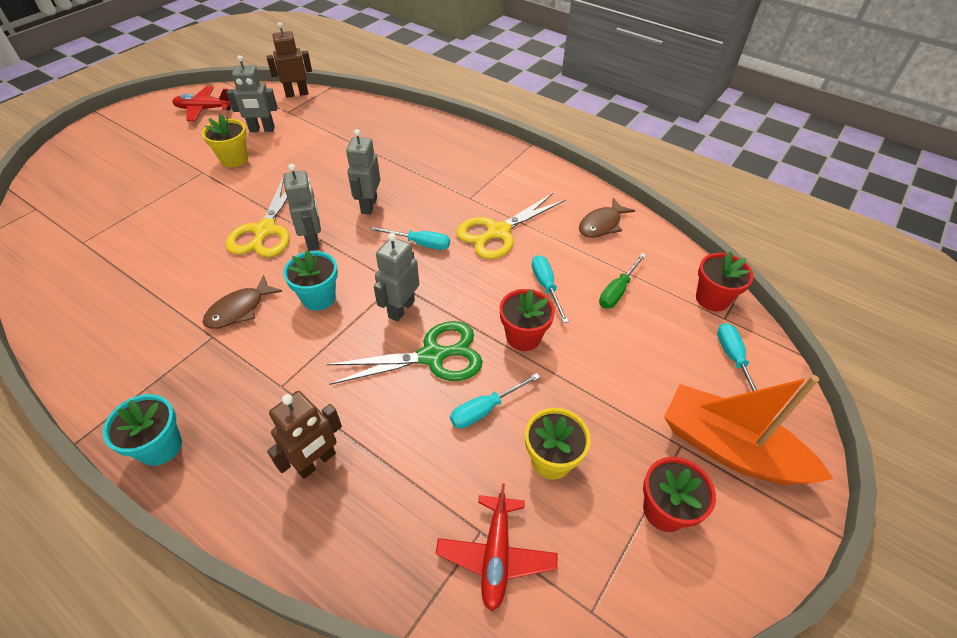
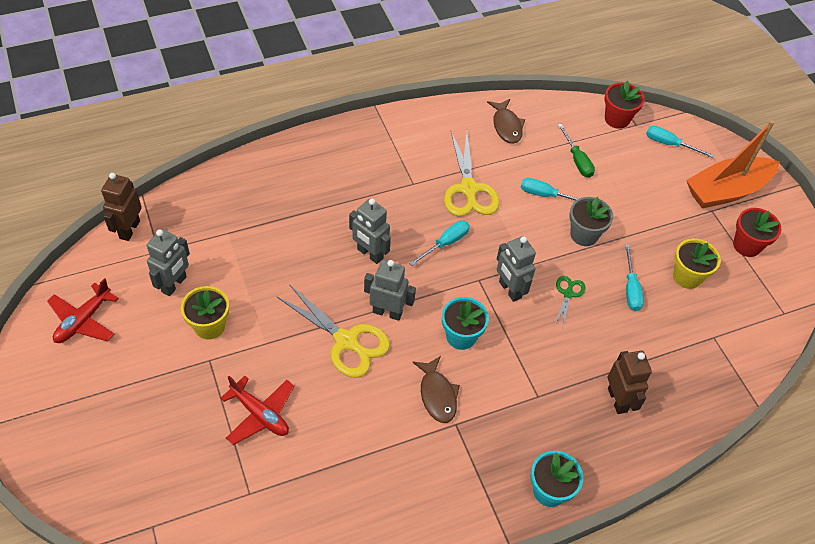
camera: 60 degrees left, 5 degrees up
(433, 356) = (568, 293): green scissors -> green scissors, size x0.50
(496, 555) = (732, 337): red plane -> red plane (260, 414)
(523, 337) = (584, 235): red flower pot -> grey flower pot

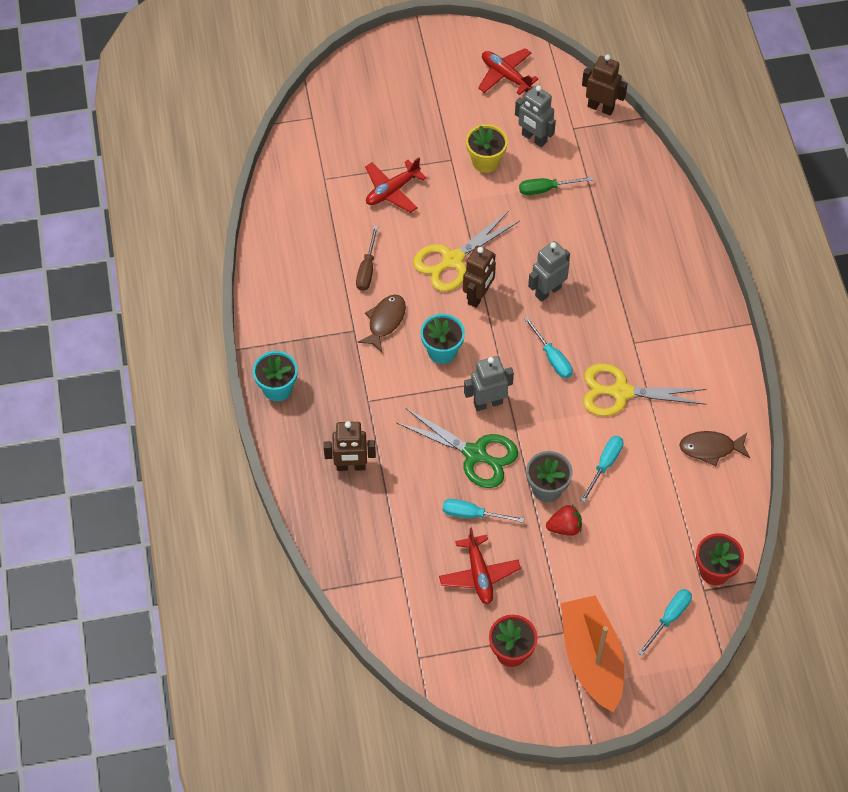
camera: 105 degrees right, 5 degrees up
(373, 424) = (367, 269): none -> brown screwdriver
(387, 312) = (478, 296): grey robot -> brown robot
(437, 395) = (385, 321): brown fish -> brown fish turned 120 degrees clockwise
(568, 293) = (475, 454): green scissors -> green scissors, size x2.00
(577, 160) = (652, 509): green screwdriver -> green screwdriver (546, 189)
(617, 218) = (564, 527): none -> red strawberry
(687, 277) = (479, 574): yellow flower pot -> red plane

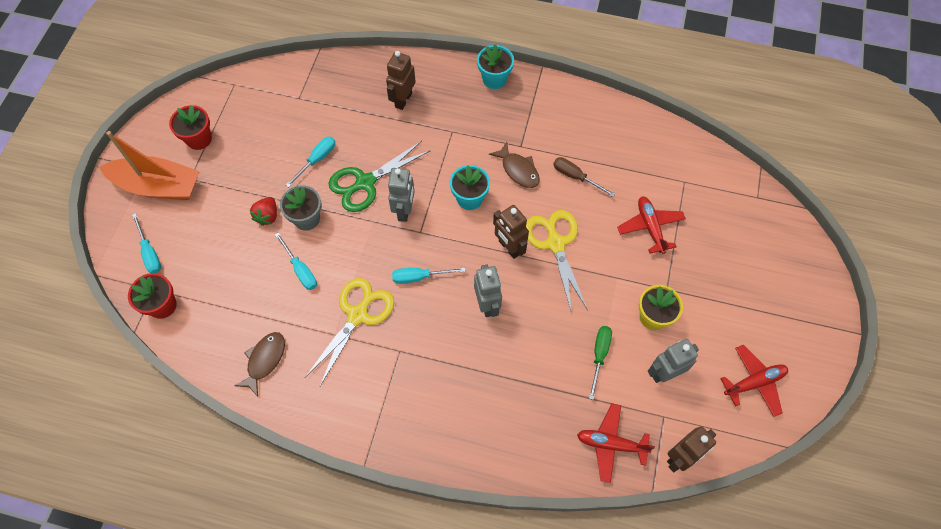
camera: 115 degrees right, 5 degrees up
(479, 574) = (268, 144): red plane -> red plane (611, 444)

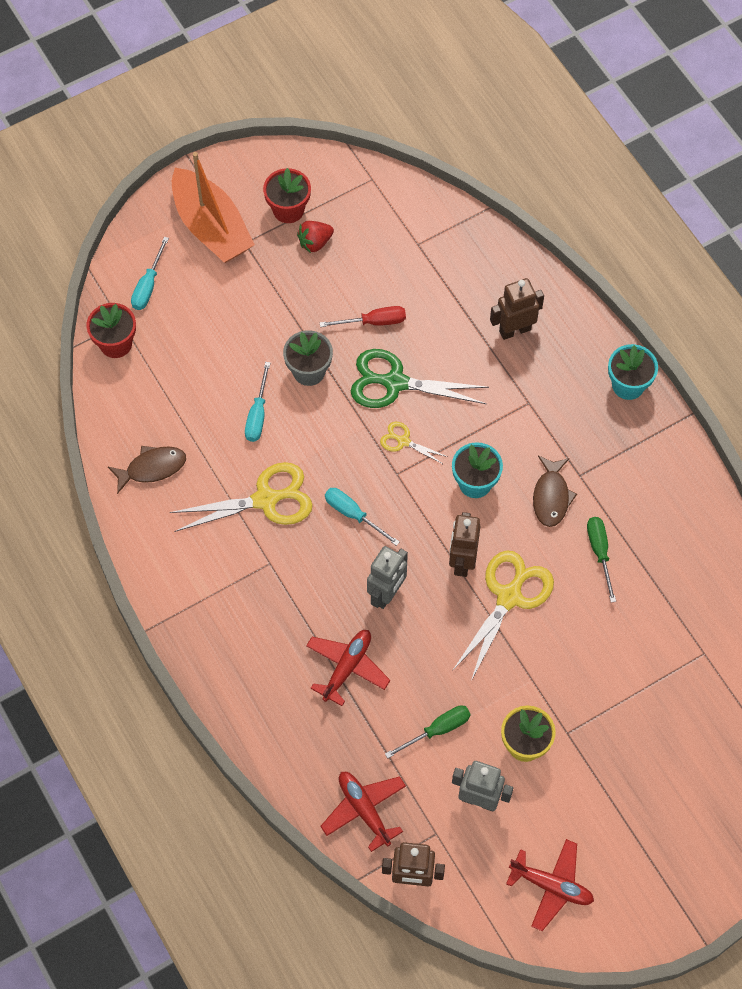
camera: 45 degrees right, 0 degrees up
(267, 216) = (277, 338): red strawberry -> red strawberry (315, 242)
(317, 160) = (373, 322): turquoise screwdriver -> red screwdriver
(404, 210) = (403, 441): grey robot -> yellow scissors
(575, 177) = (599, 552): brown screwdriver -> green screwdriver
(650, 227) = (617, 664): red plane -> red plane (347, 667)

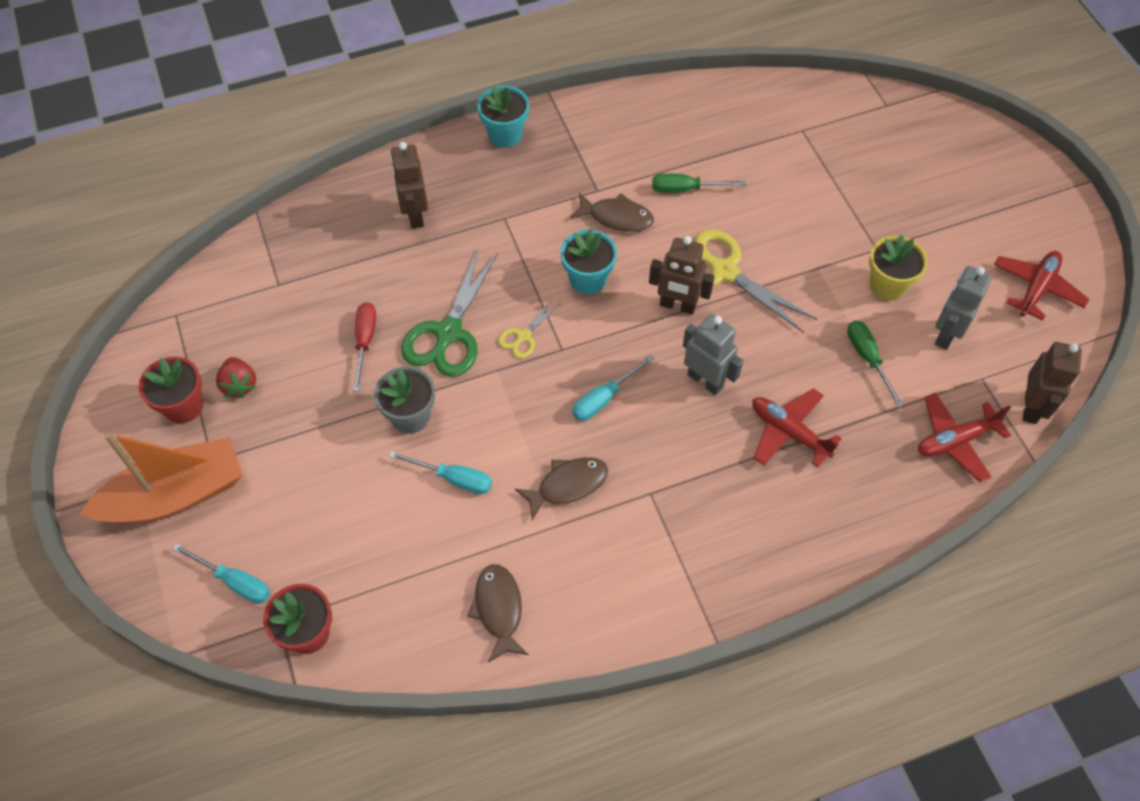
camera: 80 degrees left, 5 degrees down
(266, 499) = (568, 485): yellow scissors -> brown fish

